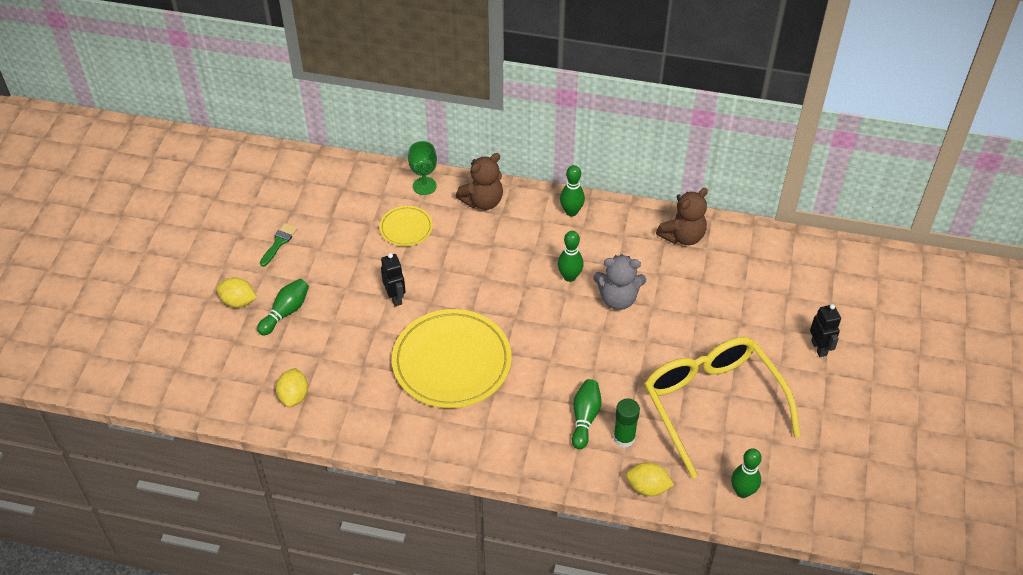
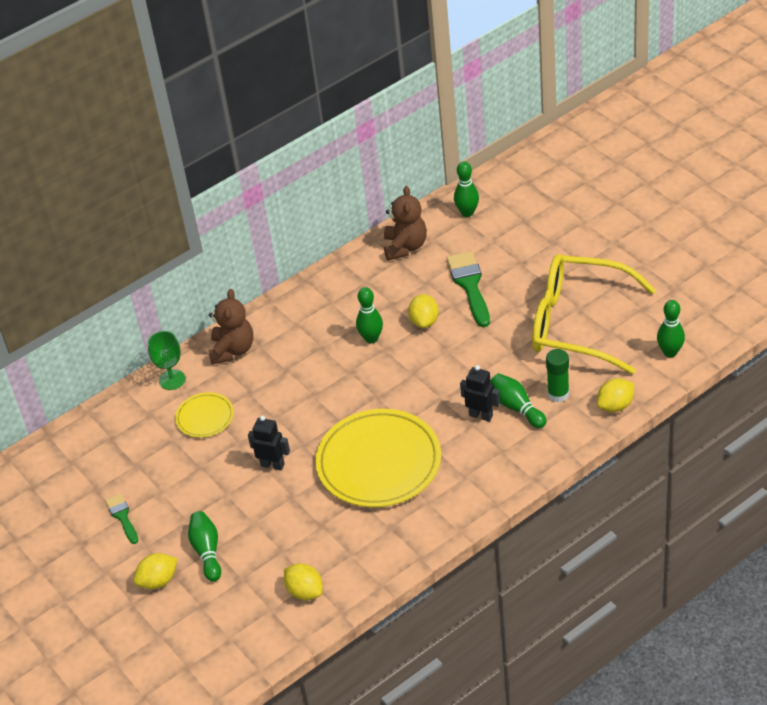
camera: 45 degrees left, 5 degrees down
(571, 212) = (306, 299): green bowling pin -> green bowling pin (467, 212)
(618, 299) = (424, 321): grey teddy bear -> yellow lemon
(683, 304) = (470, 285): none -> green brush
(819, 348) = (588, 233): black robot -> black robot (481, 415)

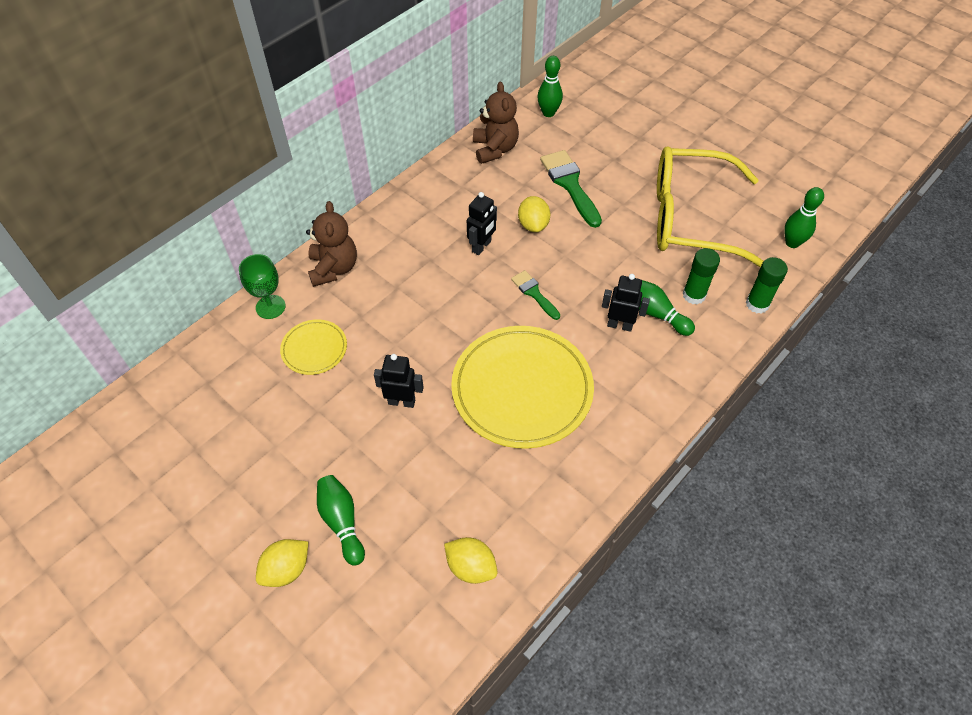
camera: 15 degrees left, 10 degrees up
(122, 516) = (231, 484): green brush -> green brush (534, 293)
(371, 338) = (481, 246): green bowling pin -> black robot
(615, 405) = (757, 304): yellow lemon -> green glue stick

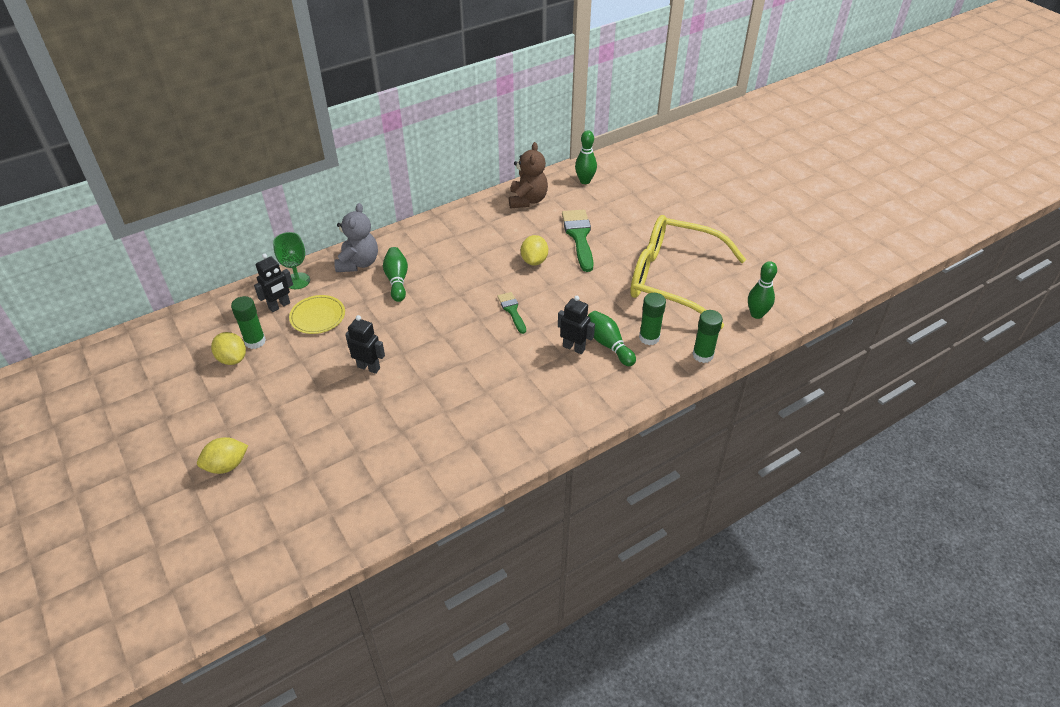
camera: 15 degrees right, 10 degrees down
(252, 398) = (255, 341): none -> green glue stick
(333, 268) = (358, 263): brown teddy bear -> grey teddy bear
(342, 522) = (283, 442): green bowling pin -> green bowling pin (397, 280)
(471, 567) = (369, 497): yellow lemon -> yellow lemon (232, 359)
(481, 246) = (484, 269): black robot -> black robot (279, 306)
(522, 389) = (470, 378): yellow plate -> none

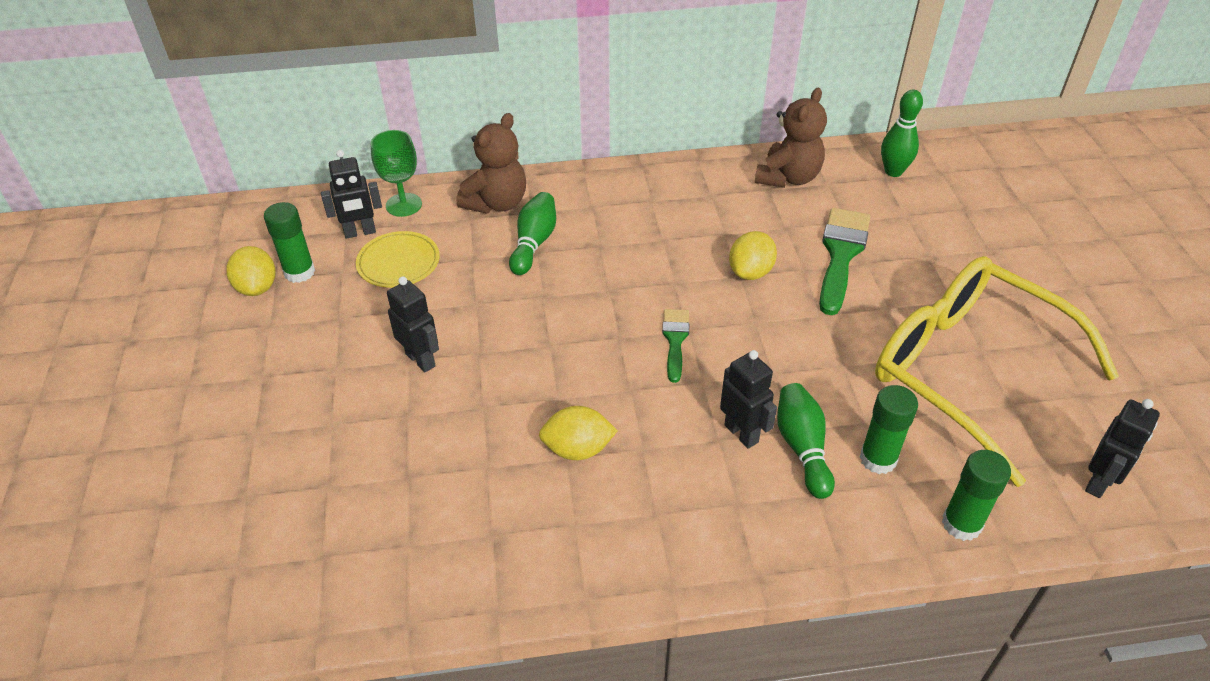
camera: 25 degrees right, 0 degrees up
(226, 465) = (152, 439): yellow lemon -> yellow lemon (578, 449)
(358, 263) = (496, 203): grey teddy bear -> brown teddy bear
(756, 314) = (1098, 482): green bowling pin -> black robot

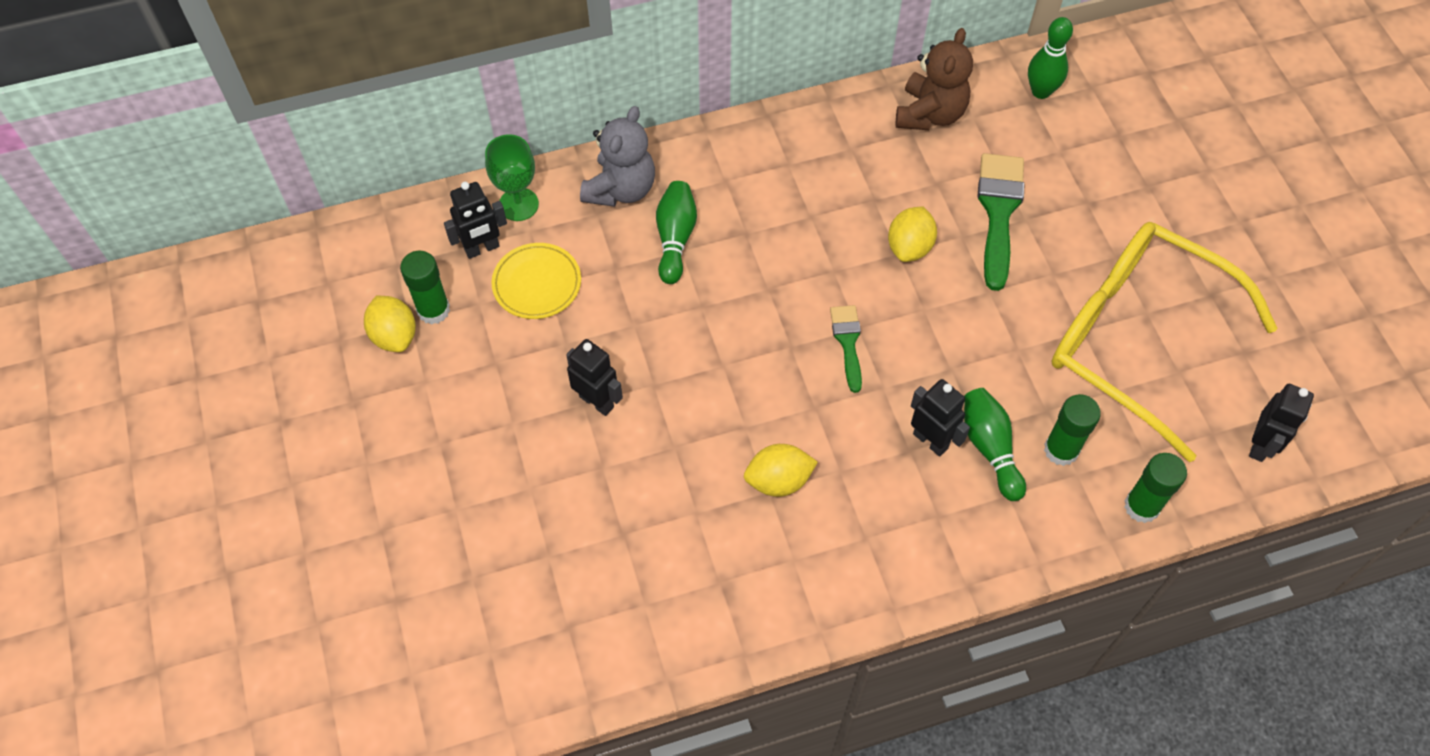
camera: 10 degrees left, 15 degrees up
(496, 203) = (621, 189): brown teddy bear -> grey teddy bear

